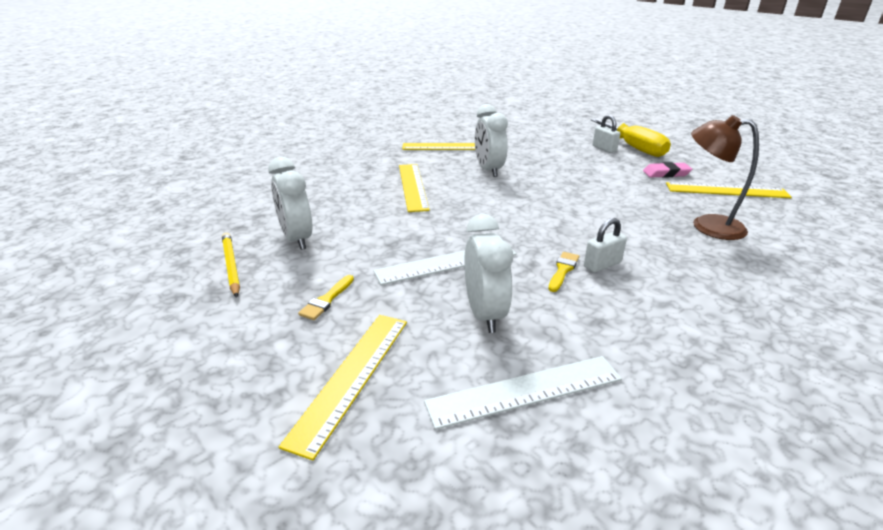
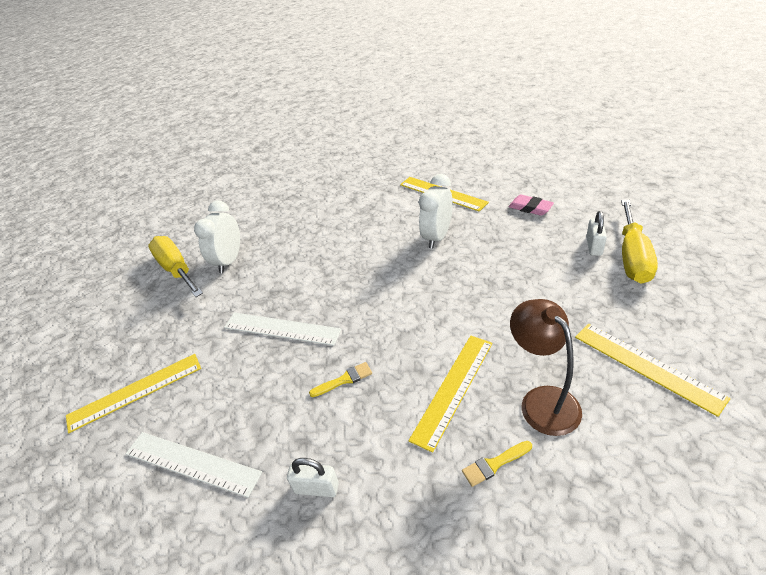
camera: 45 degrees right, 10 degrees up
(231, 266) = (176, 269): yellow pencil -> yellow screwdriver
(326, 300) = (187, 325): yellow brush -> yellow brush (494, 464)
(413, 186) = (355, 235): yellow ruler -> yellow ruler (453, 389)
(484, 314) = (246, 388): white clock -> none
(602, 265) = (379, 391): white padlock -> white padlock (316, 488)
(666, 173) = (611, 310): pink eraser -> pink eraser (530, 208)

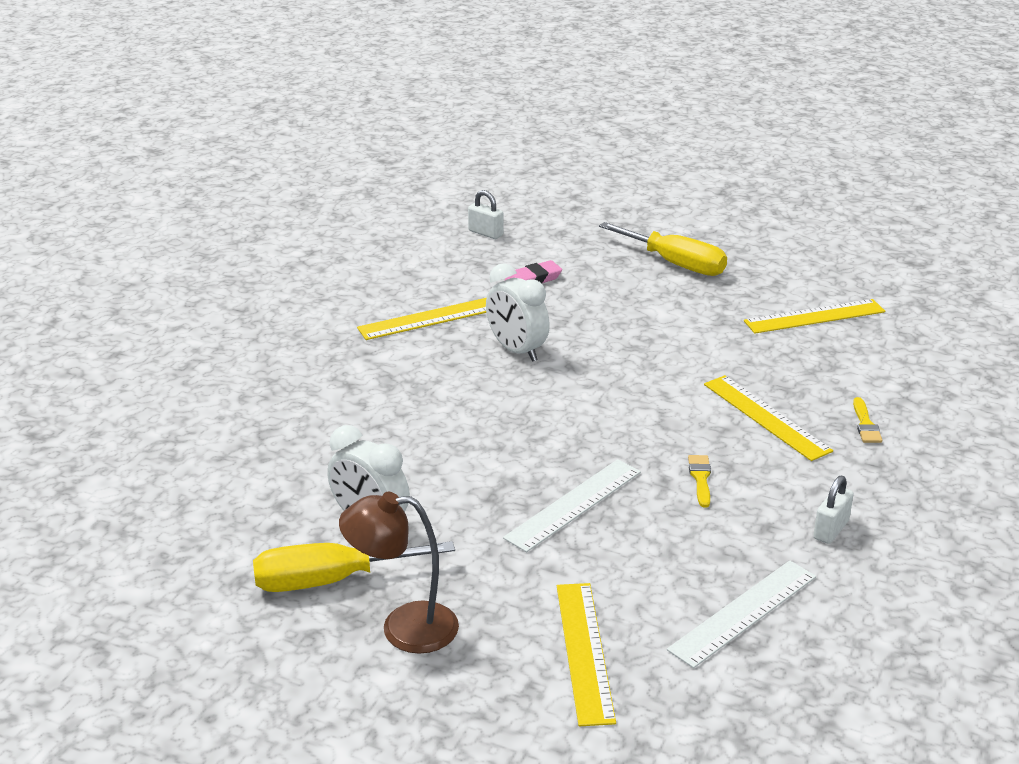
camera: 70 degrees left, 10 degrees down
(542, 400) = (814, 377): brown lamp -> brown lamp (403, 628)
(594, 246) = (639, 274): white padlock -> white padlock (485, 233)

